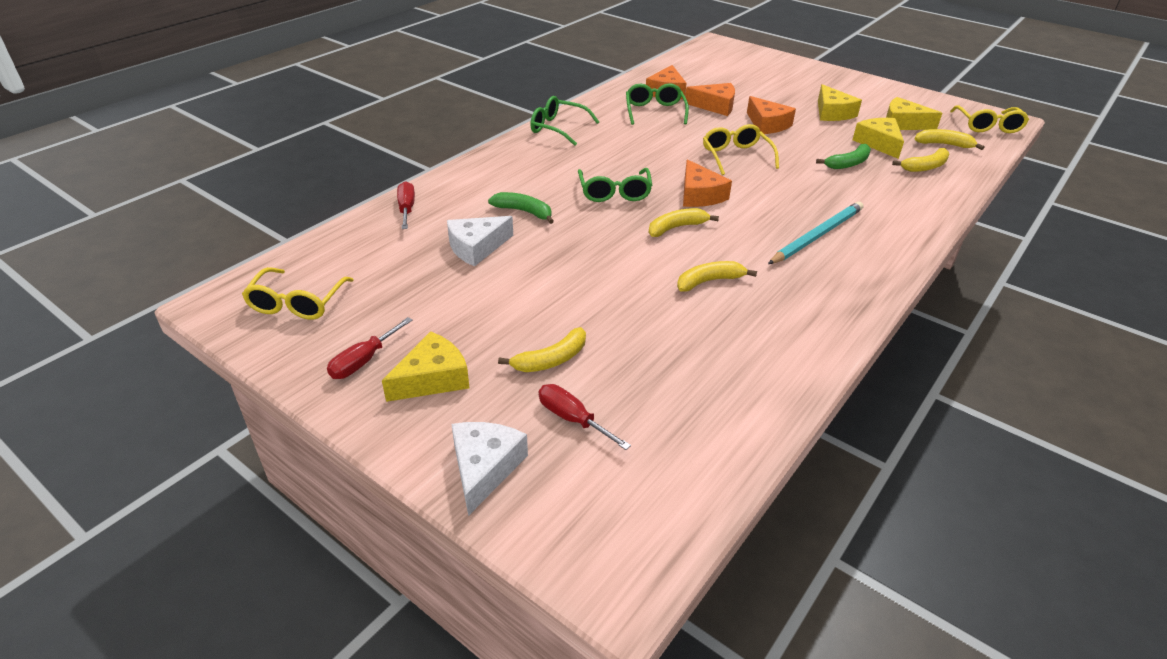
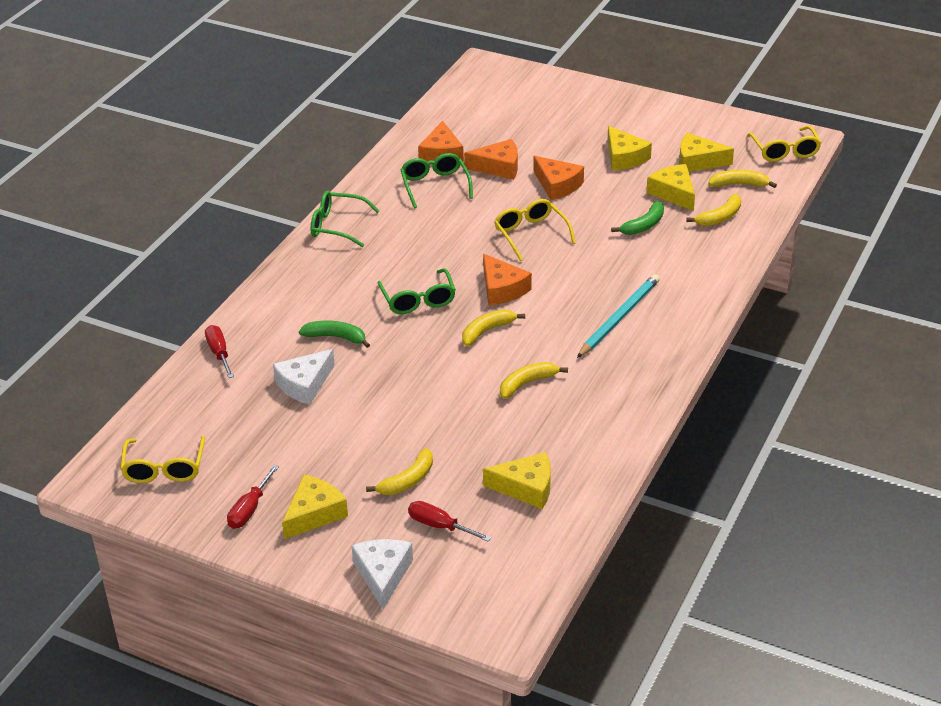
camera: 10 degrees left, 0 degrees up
(687, 391) = (526, 488): none -> yellow cheese

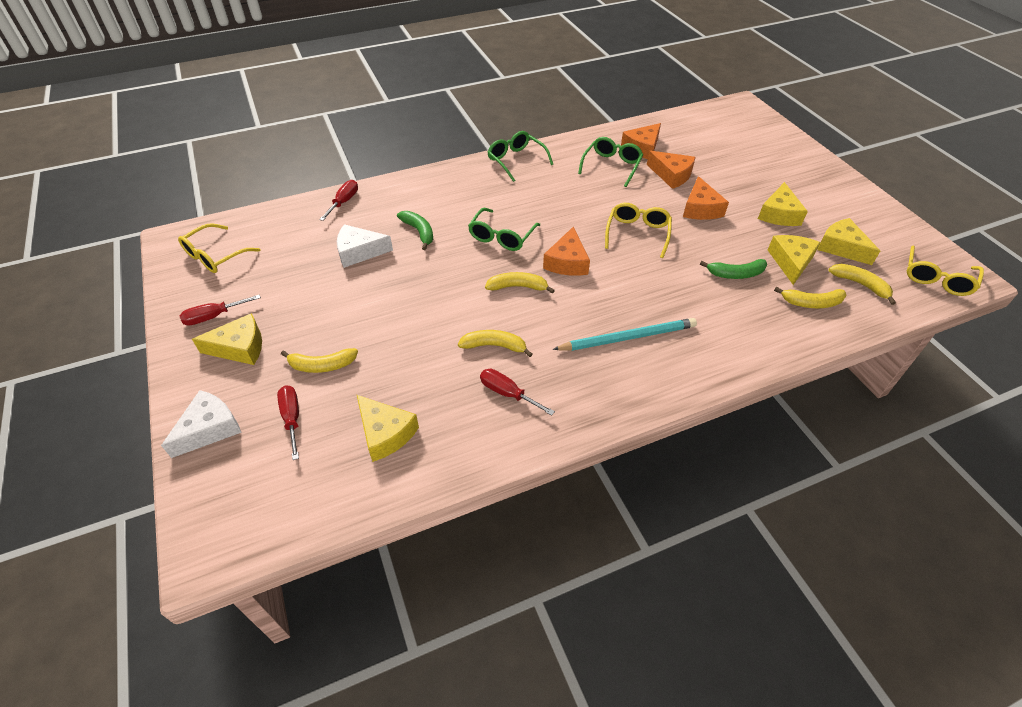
camera: 40 degrees right, 10 degrees up
(580, 407) = (507, 393): none -> red screwdriver

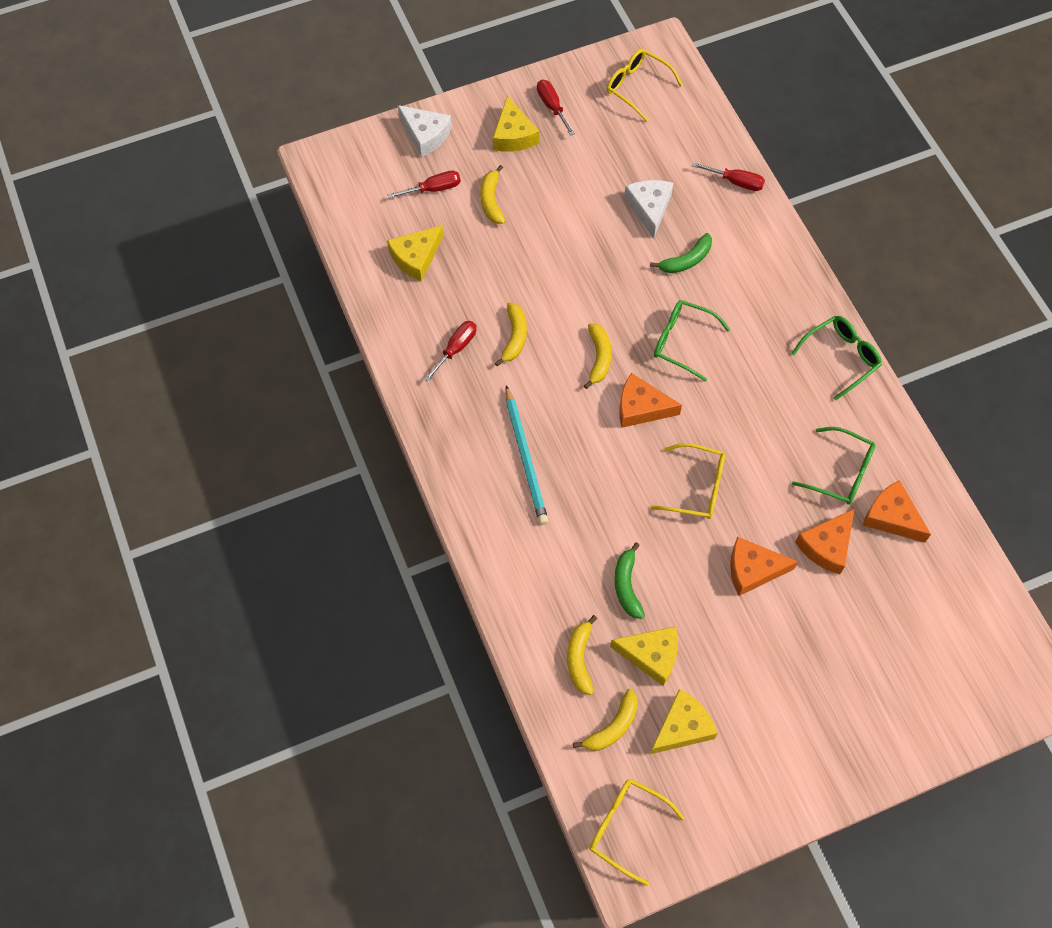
camera: 90 degrees right, 15 degrees up
(779, 214) = (748, 667): yellow cheese -> none

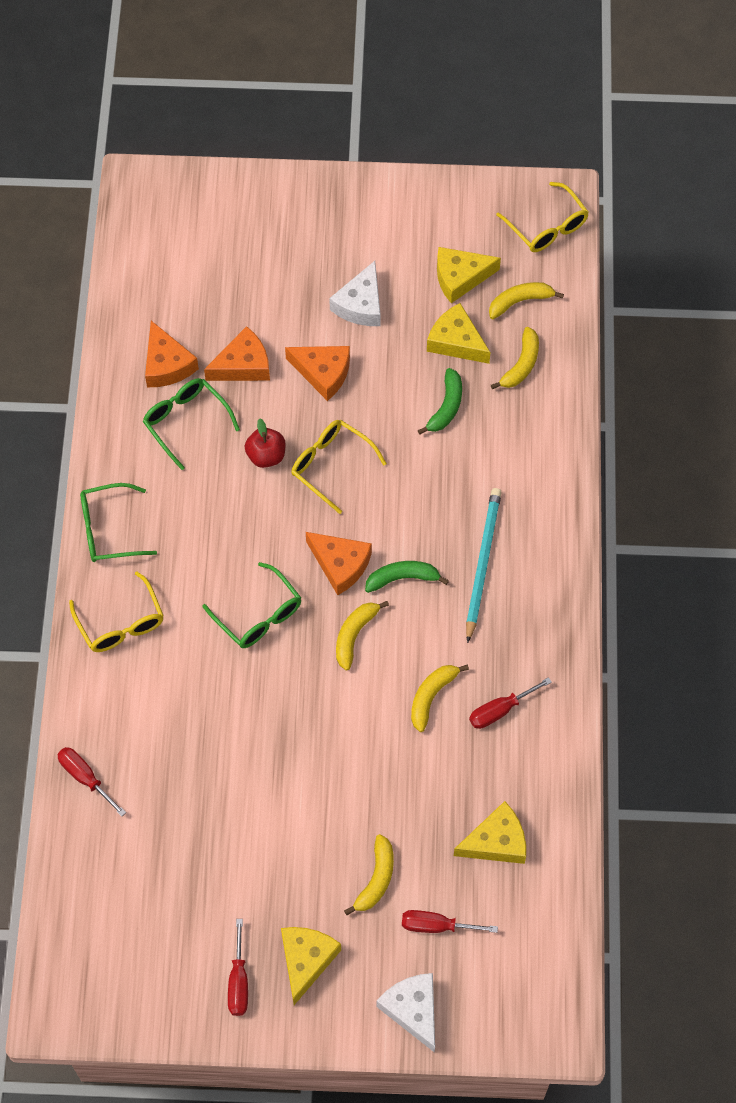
camera: 155 degrees left, 0 degrees up
(637, 87) = (120, 963): yellow glasses -> yellow glasses (121, 623)
(649, 208) = (202, 788): white cheese -> white cheese (360, 304)
(686, 260) = (199, 706): green banana -> green banana (402, 578)
(755, 472) = (266, 456): none -> red apple

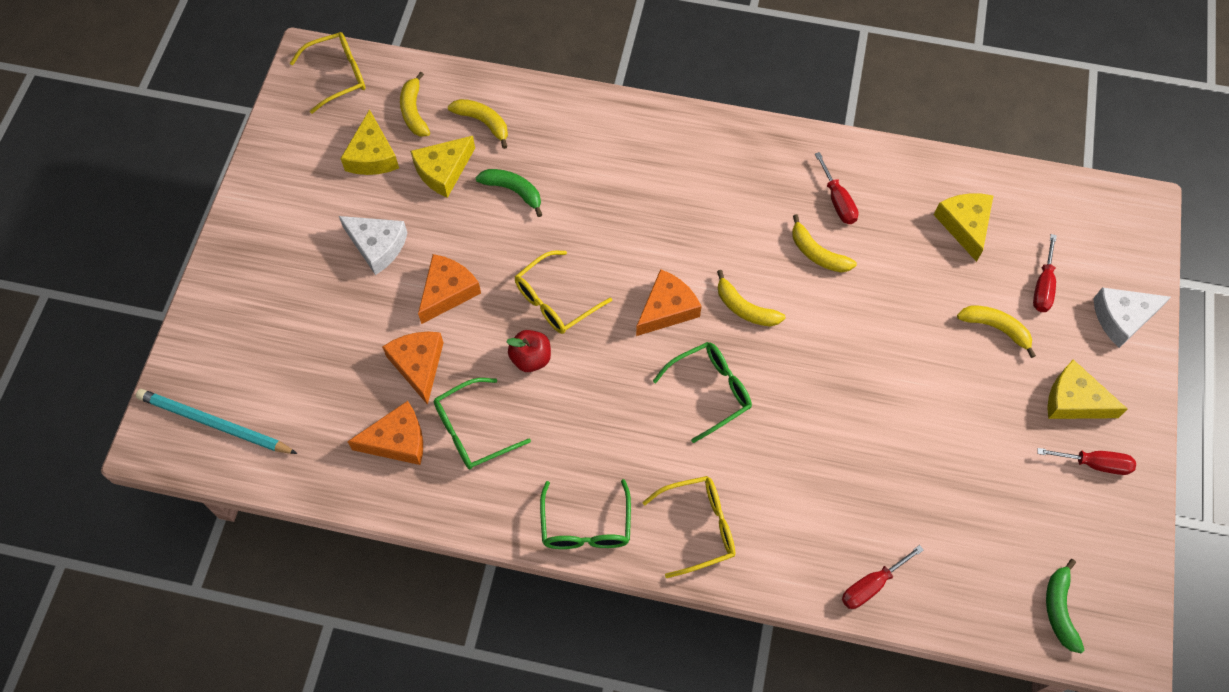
camera: 80 degrees left, 0 degrees up
(402, 578) = (691, 257): green banana -> green banana (1059, 609)
(482, 563) = (686, 189): turquoise pencil -> turquoise pencil (214, 423)

